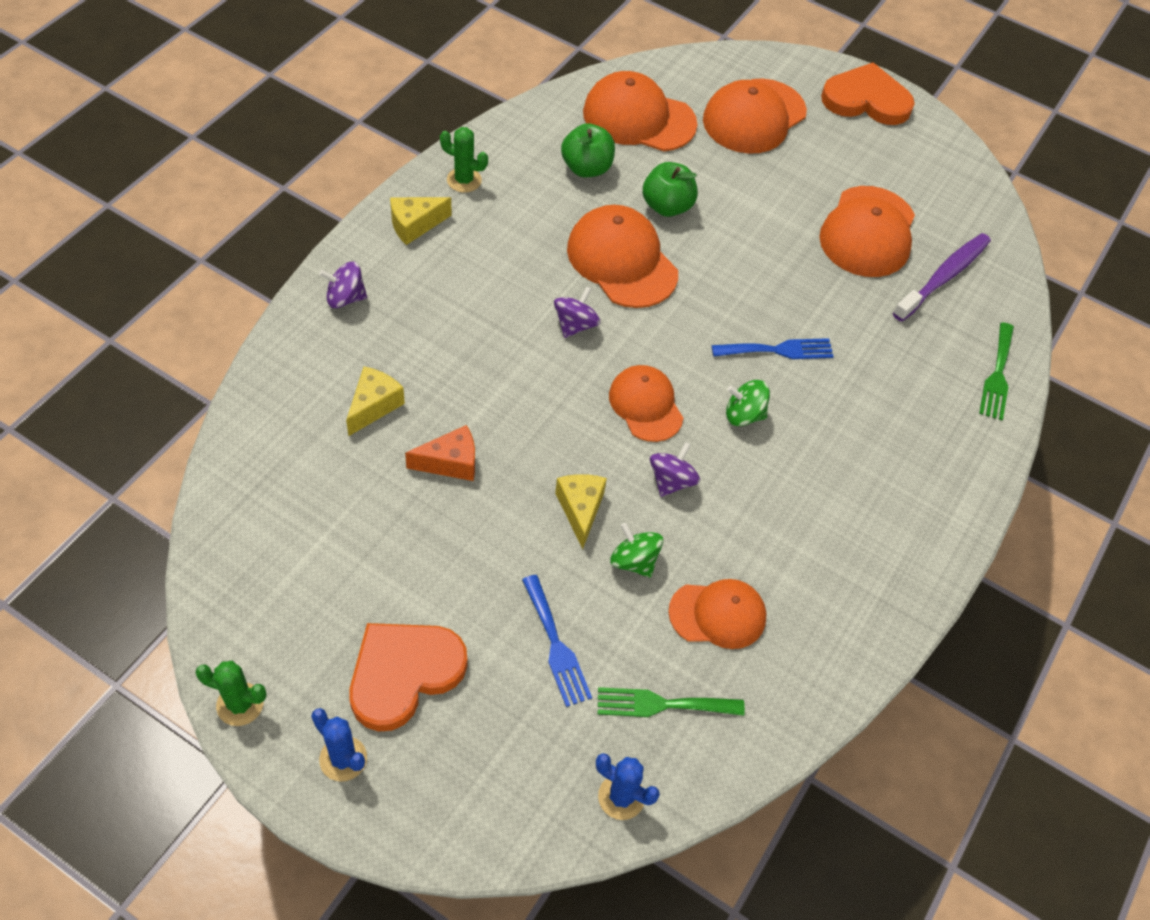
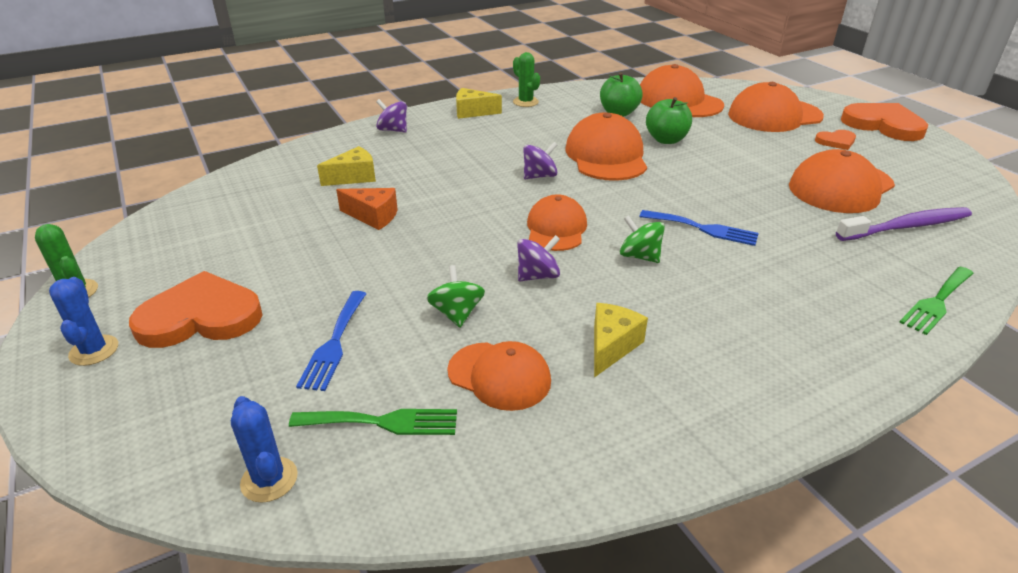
camera: 35 degrees right, 20 degrees down
(580, 510) = (443, 269): yellow cheese -> yellow cheese (611, 346)
(662, 704) = (382, 422): green fork -> green fork turned 150 degrees clockwise
(834, 149) = (836, 141): none -> orange heart

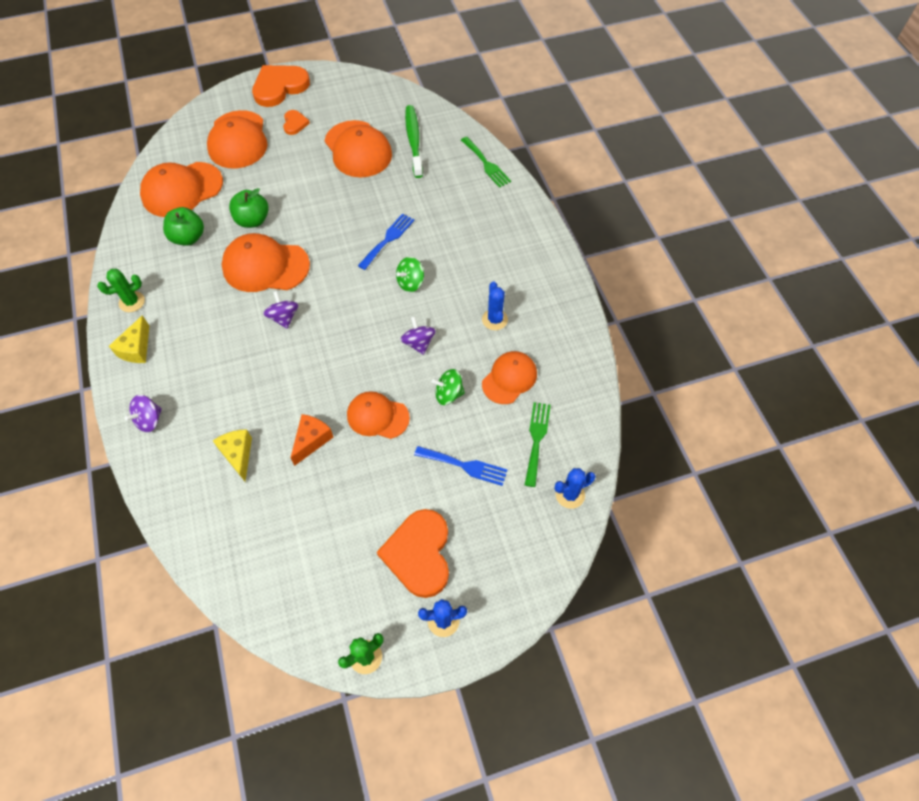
camera: 80 degrees left, 25 degrees up
(556, 228) = (364, 321): orange cap -> orange cap (377, 416)
(611, 346) = (494, 319): yellow cheese -> blue cactus
(906, 227) = (413, 141): purple toothbrush -> green toothbrush

